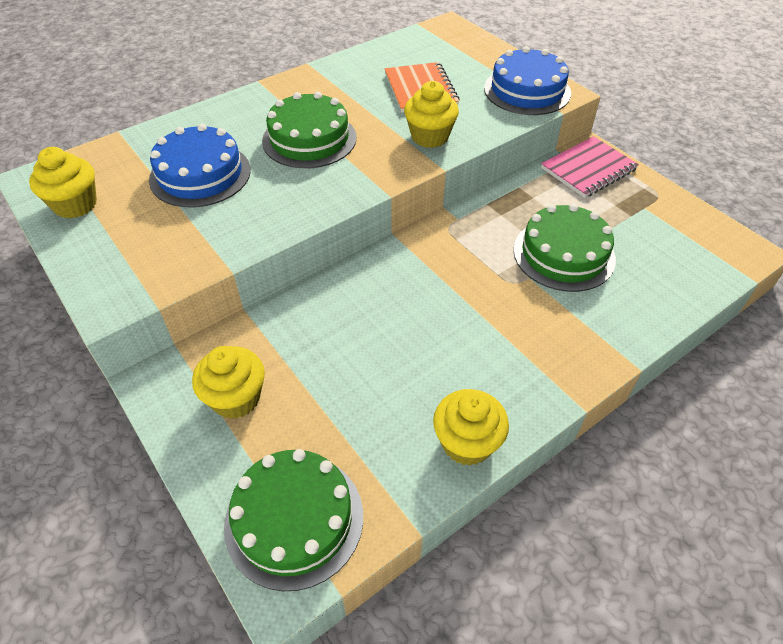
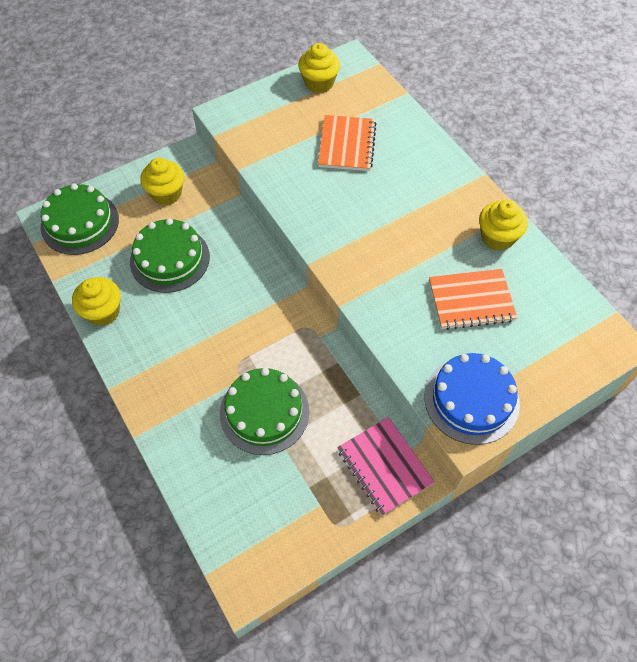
camera: 95 degrees right, 10 degrees up
(200, 174) = (347, 145): blue cake -> orange notebook
(309, 139) = (390, 211): green cake -> green cake (170, 259)
(430, 137) = (389, 300): yellow cupcake -> yellow cupcake (497, 237)

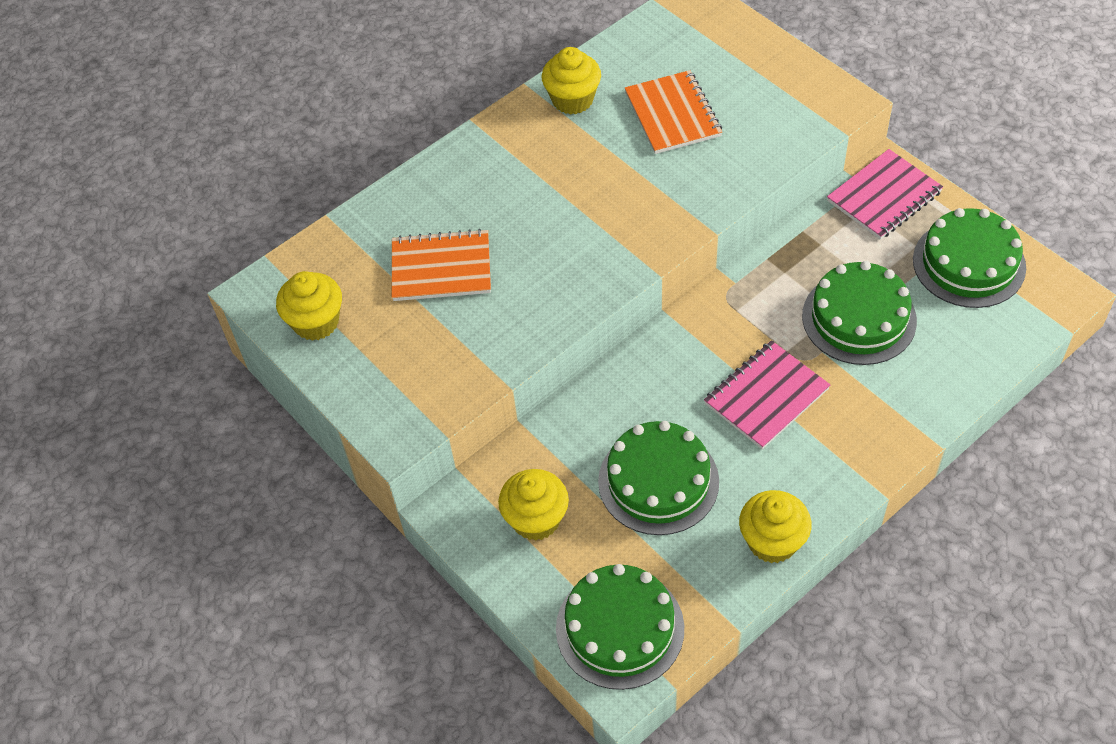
camera: 95 degrees left, 5 degrees down
(214, 333) = (766, 396): none -> pink notebook
(297, 513) = (969, 263): none -> green cake
(471, 399) = (803, 103): blue cake -> none

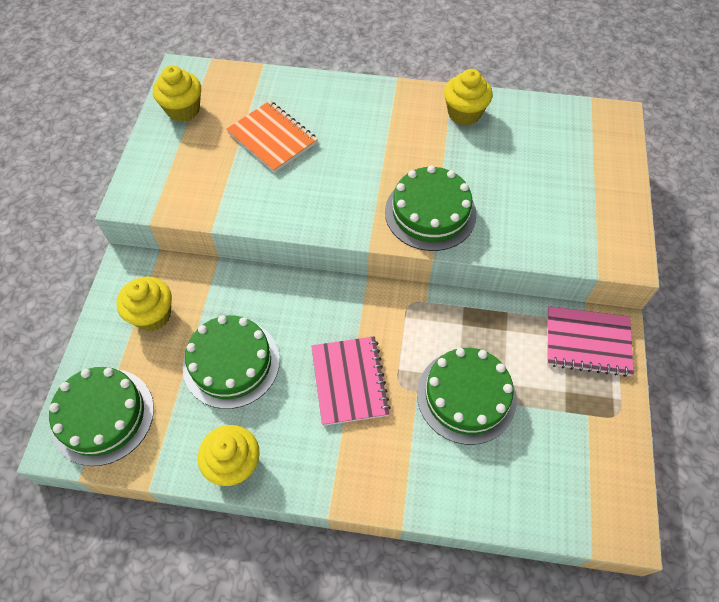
camera: 45 degrees right, 5 degrees up
(673, 114) = (507, 170): orange notebook -> none
(766, 396) = (350, 381): pink notebook -> pink notebook turned 75 degrees clockwise
(969, 263) = (584, 438): green cake -> green cake (430, 213)

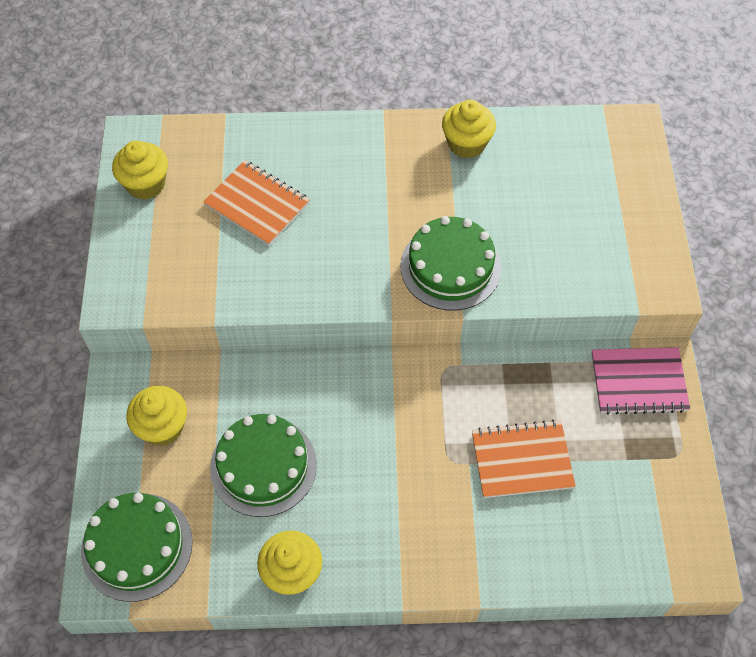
camera: 10 degrees left, 0 degrees up
(350, 381) = (396, 465): pink notebook -> none
(466, 396) = (522, 460): green cake -> orange notebook

